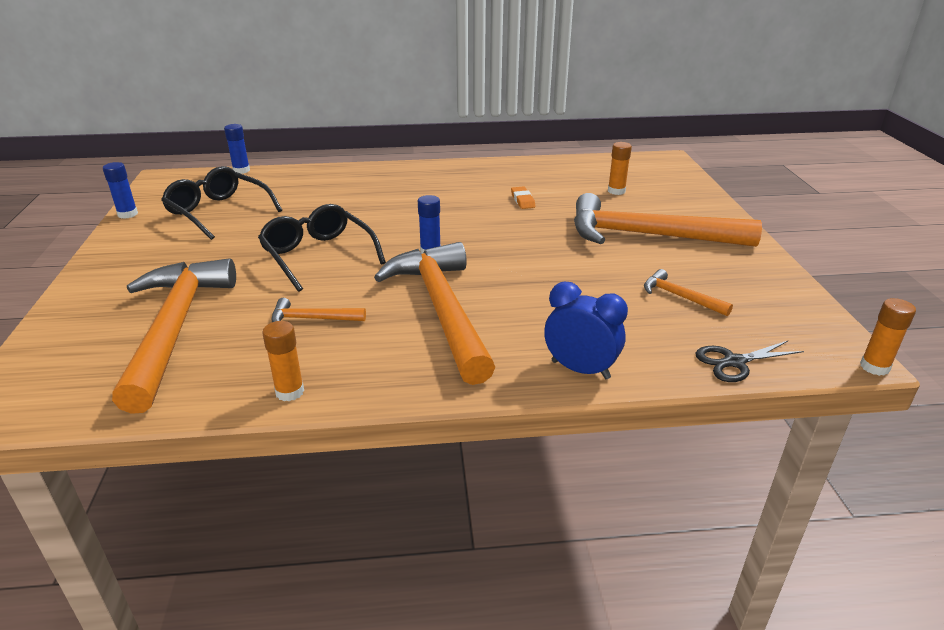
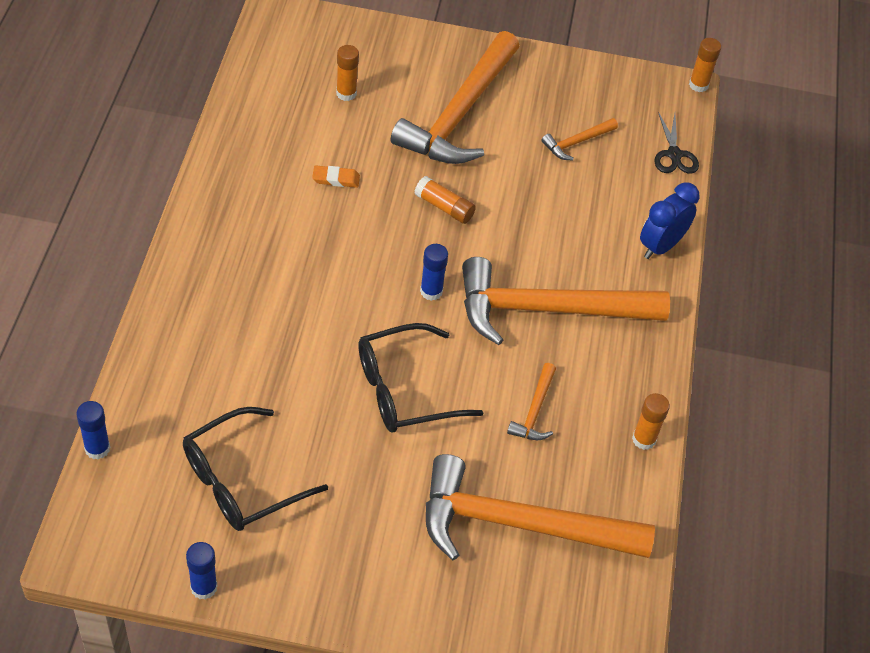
camera: 80 degrees left, 20 degrees up
(530, 244) = (444, 207): none -> orange glue stick

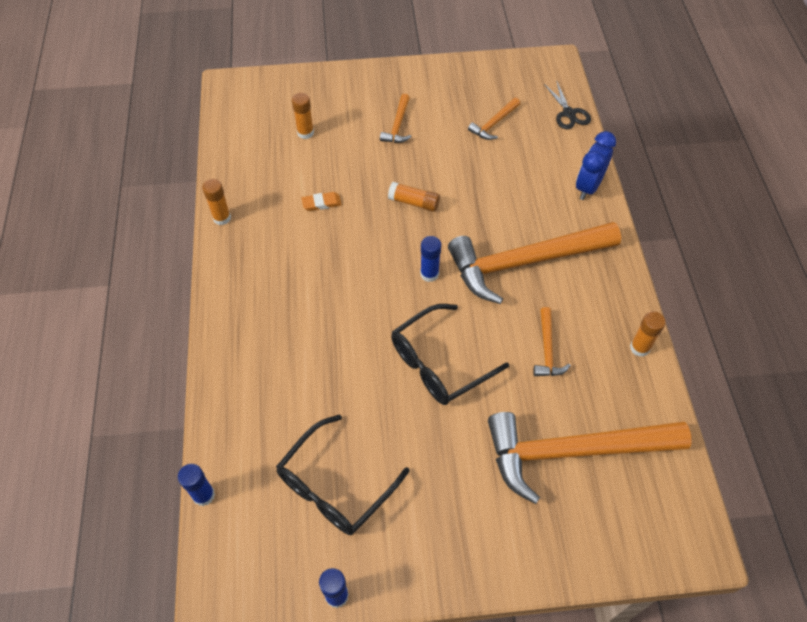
camera: 10 degrees left, 5 degrees up
(459, 114) = (397, 125): orange hammer -> orange hammer, size x0.42
(698, 85) = (564, 56): orange glue stick -> orange glue stick (222, 218)

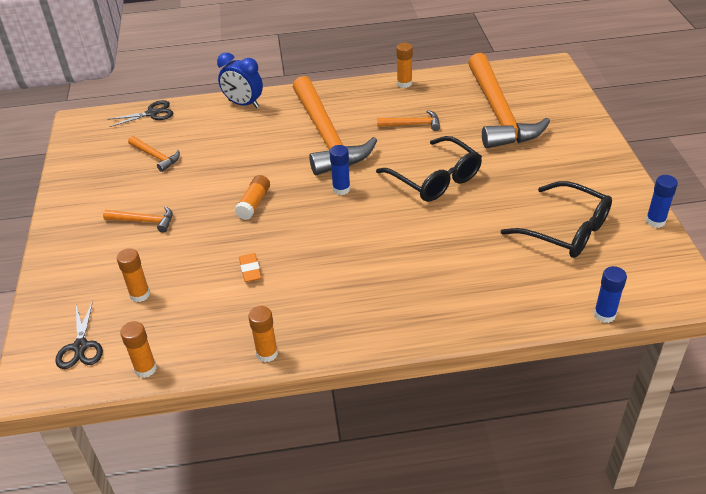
camera: 90 degrees left, 15 degrees down
(225, 145) = (145, 369): none -> orange glue stick
(257, 105) = (80, 346): none -> black scissors

